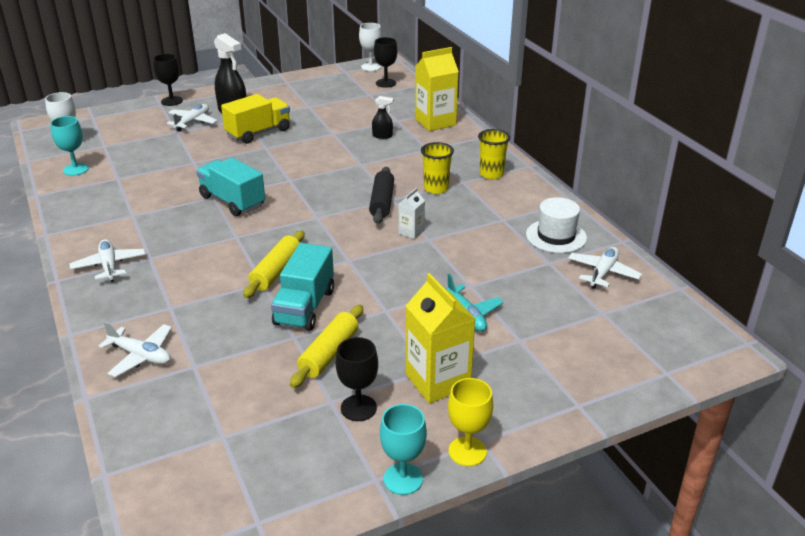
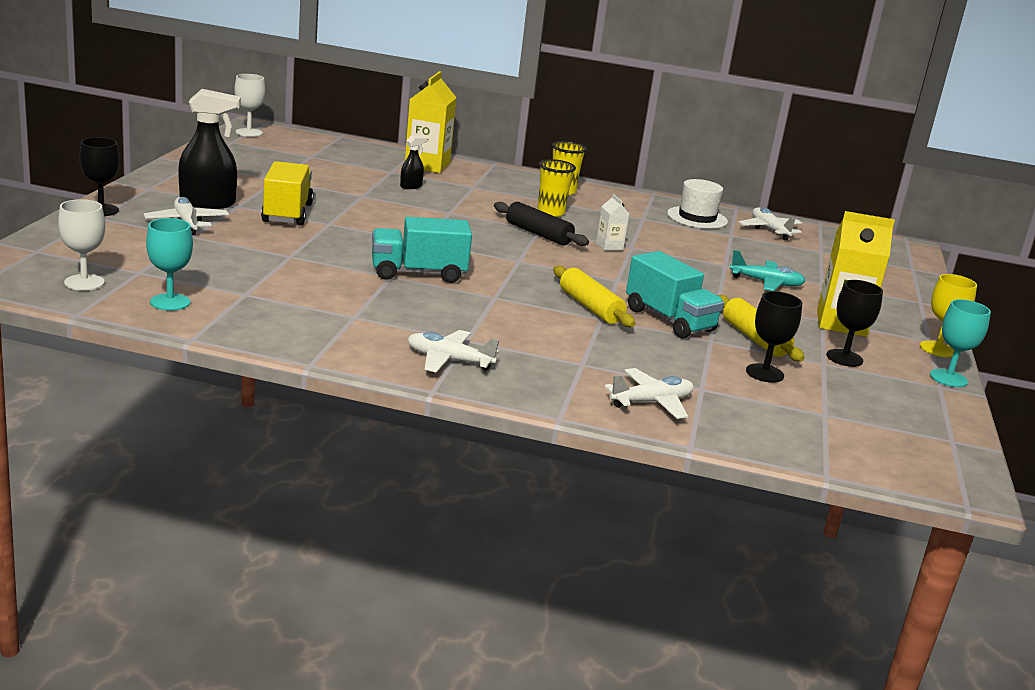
camera: 55 degrees left, 10 degrees down
(386, 83) = (301, 143): black goblet -> black goblet (764, 373)

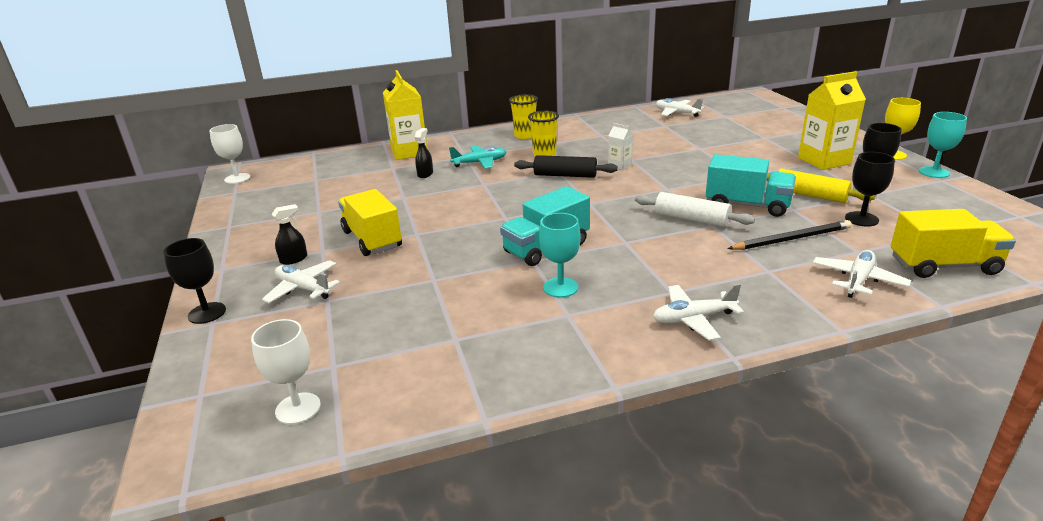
camera: 25 degrees left, 5 degrees up
(170, 302) = (407, 386): turquoise goblet -> turquoise goblet (560, 287)
(208, 203) = (294, 259): black spray bottle -> black spray bottle, size x0.51
(590, 307) = (691, 219): yellow rolling pin -> white rolling pin
(656, 356) = (792, 239): none -> black pencil
(697, 218) = (628, 122): white hat -> none
(763, 430) = (943, 265): none -> yellow truck
(766, 283) = (741, 151): turquoise plane -> turquoise plane (480, 163)

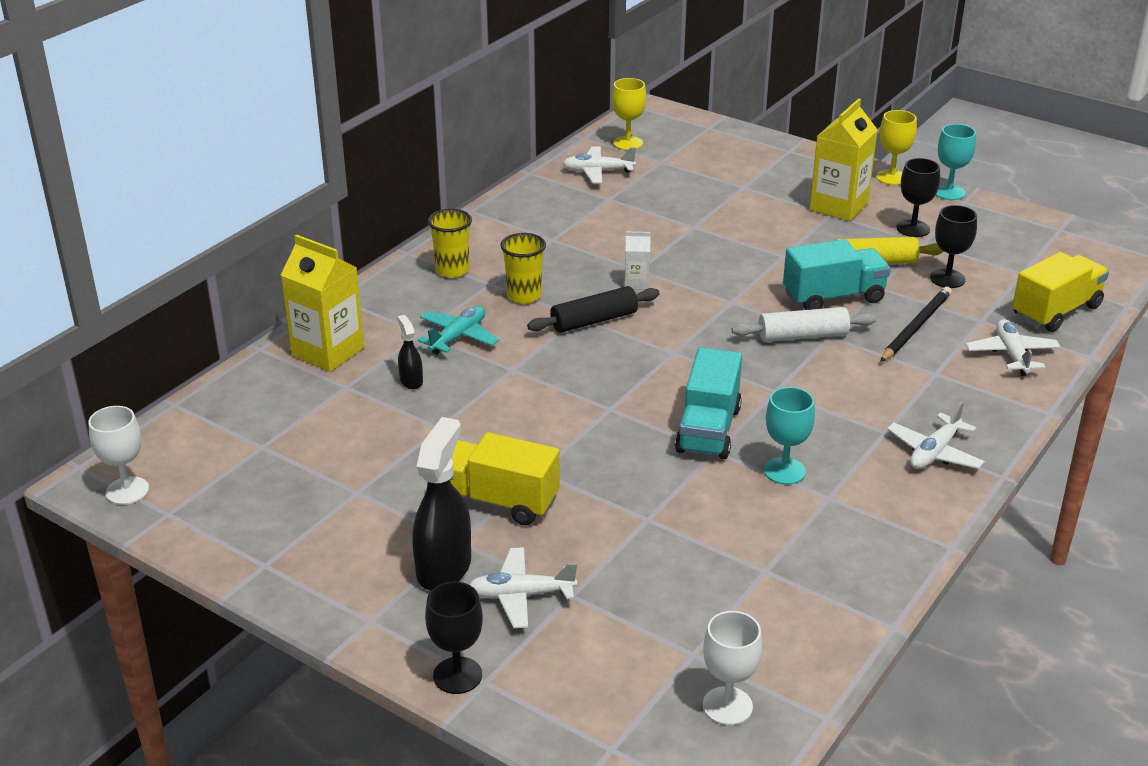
camera: 40 degrees left, 5 degrees up
(294, 259) = (444, 567): black spray bottle -> black spray bottle, size x1.97
(716, 105) = (628, 143): none -> yellow goblet

